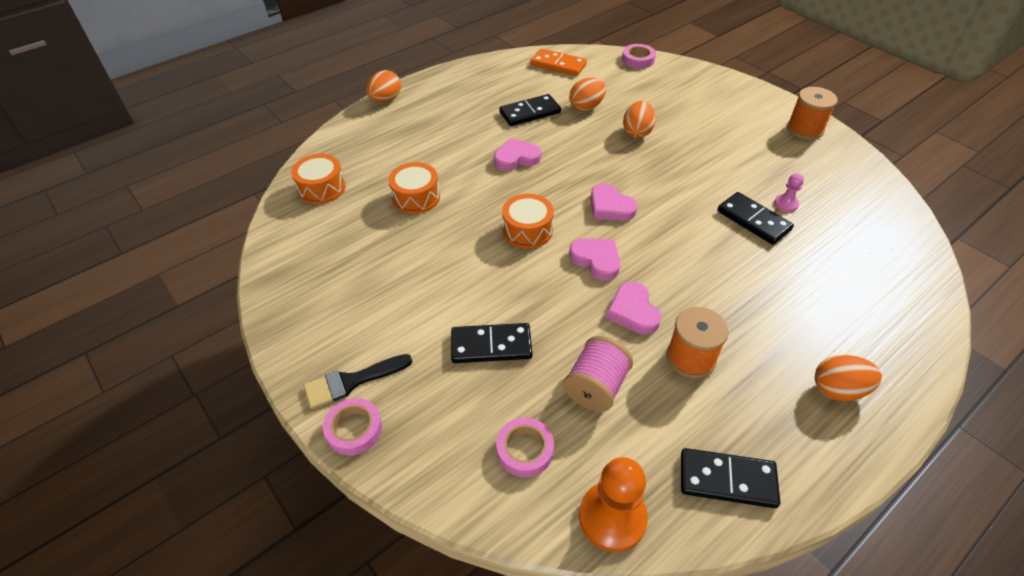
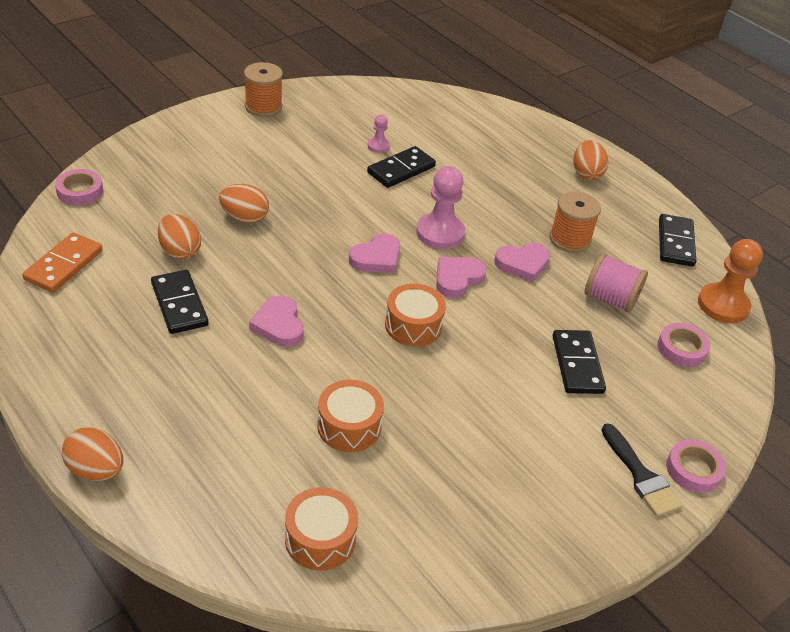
camera: 95 degrees left, 5 degrees down
(661, 248) = (440, 233): none -> pink pawn

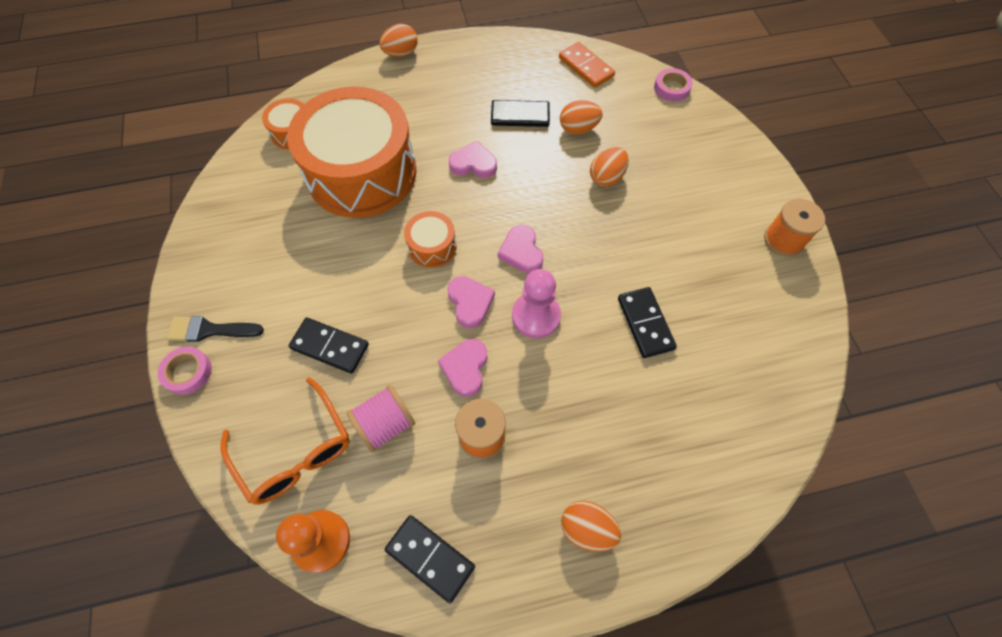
camera: 120 degrees right, 20 degrees up
(349, 426) = (362, 173): orange drum -> orange drum, size x2.41
(378, 146) = (692, 319): pink pawn -> none
(681, 349) = (295, 451): pink tape -> orange glasses

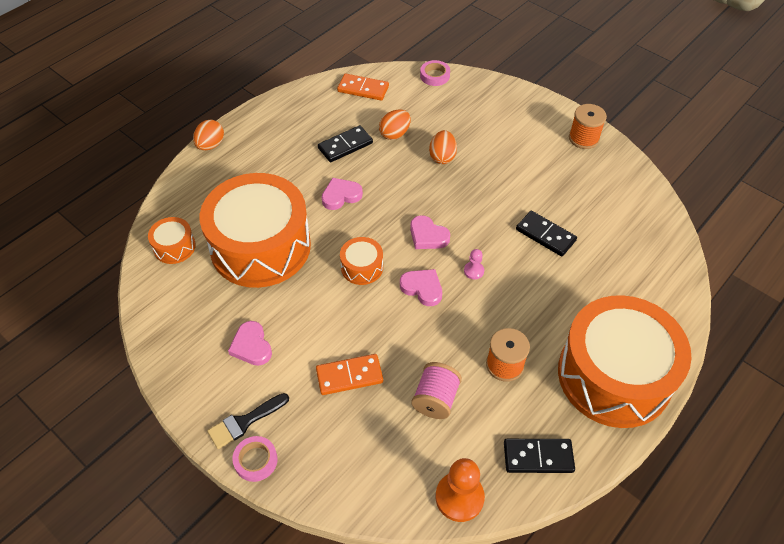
camera: 35 degrees left, 10 degrees down
(295, 451) = (389, 457): orange glasses -> none
(330, 347) = (349, 376): black domino -> orange domino
(465, 368) = (457, 331): pink heart -> pink heart (251, 346)
(536, 316) = (473, 271): pink pawn -> pink pawn, size x0.51
(587, 528) = (614, 375): orange egg -> orange drum

